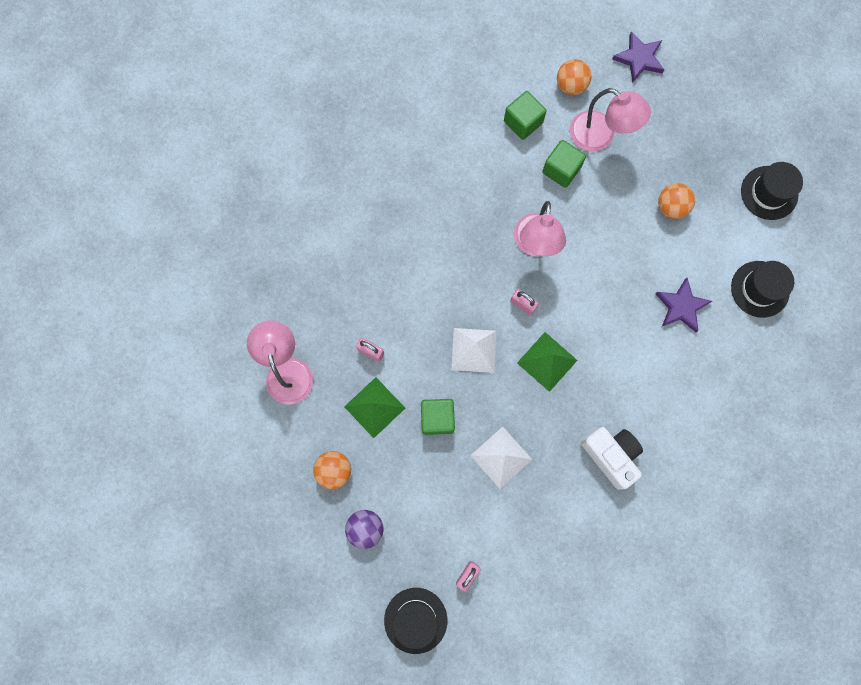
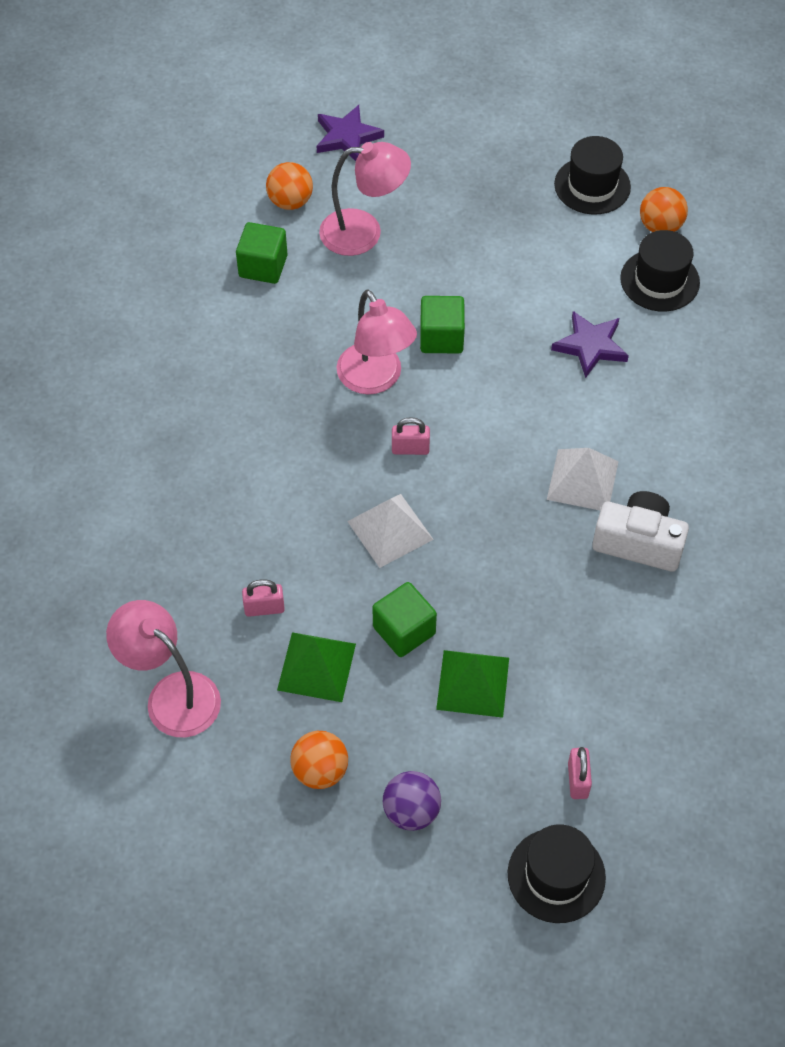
camera: 35 degrees left, 20 degrees down
(501, 457) = (514, 624): white pyramid -> white pyramid (582, 480)
(547, 361) = (485, 490): green pyramid -> green pyramid (473, 683)
(561, 170) = (345, 289): green cube -> green cube (441, 337)
(671, 207) = (499, 257): orange ball -> orange ball (660, 226)

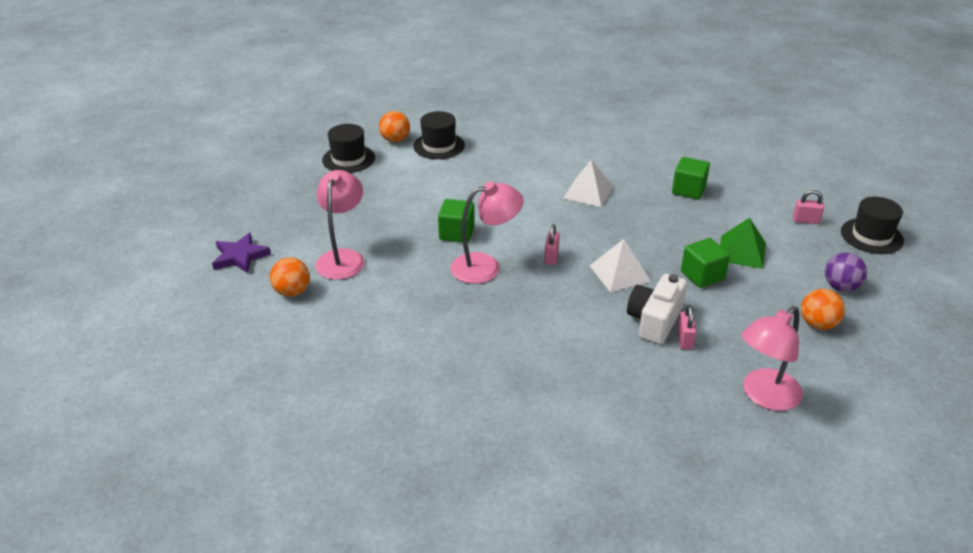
camera: 80 degrees left, 20 degrees down
(263, 266) = (354, 312): green cube -> green cube (688, 190)
(316, 666) = (733, 318): green pyramid -> none
(590, 346) = (483, 176): purple star -> none
(638, 542) = (637, 179): white camera -> white camera (654, 321)

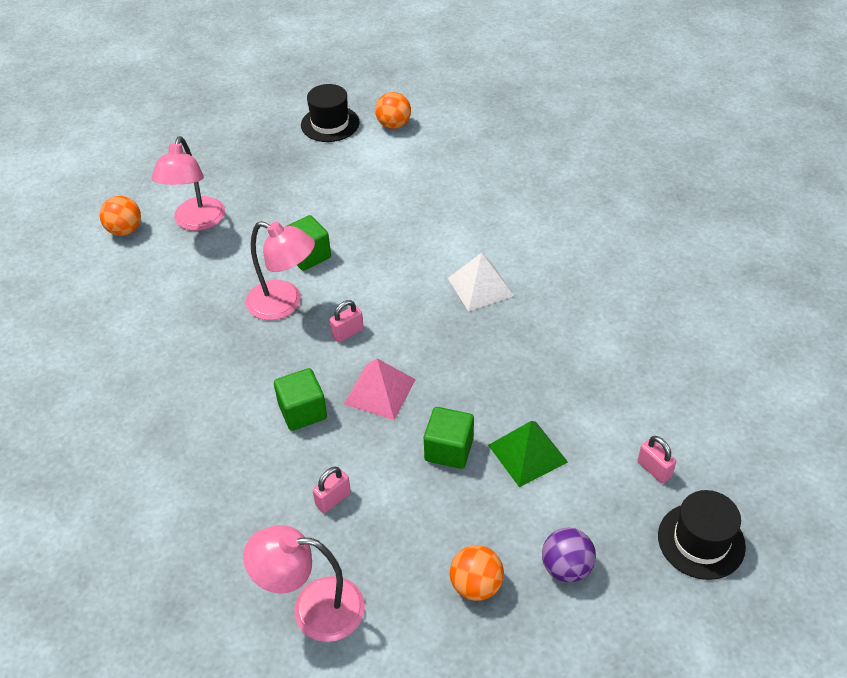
camera: 45 degrees right, 10 degrees up
(240, 256) = (135, 174): purple star -> none
(343, 258) = (196, 222): pink lamp -> pink lamp turned 135 degrees clockwise
(439, 146) = (421, 153): black hat -> none
(619, 273) = (379, 391): white pyramid -> pink pyramid
(654, 321) = (337, 461): white camera -> none
(688, 190) = (582, 349): green cube -> green cube (302, 411)

